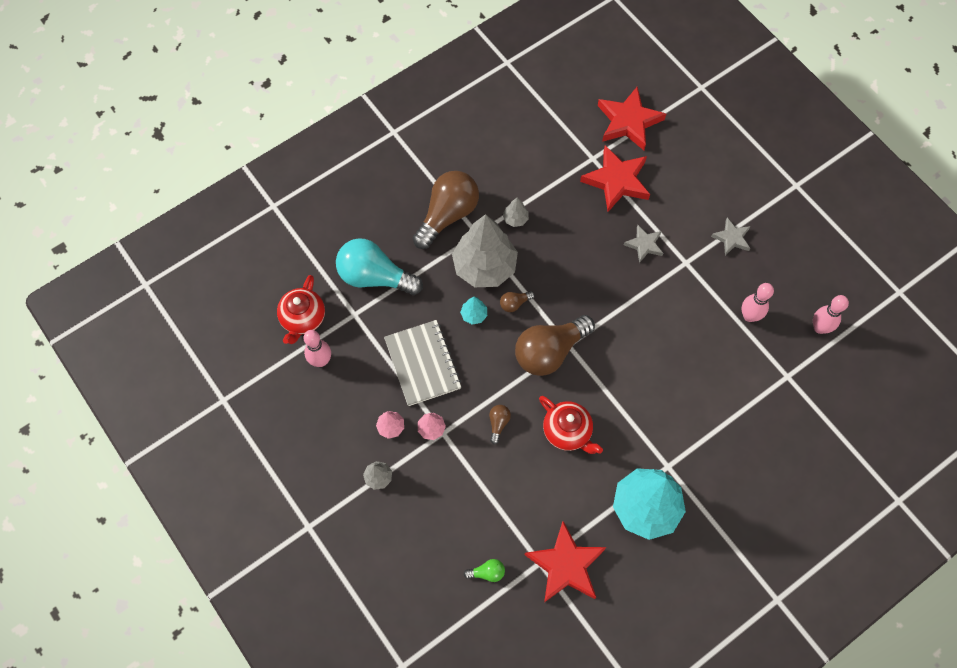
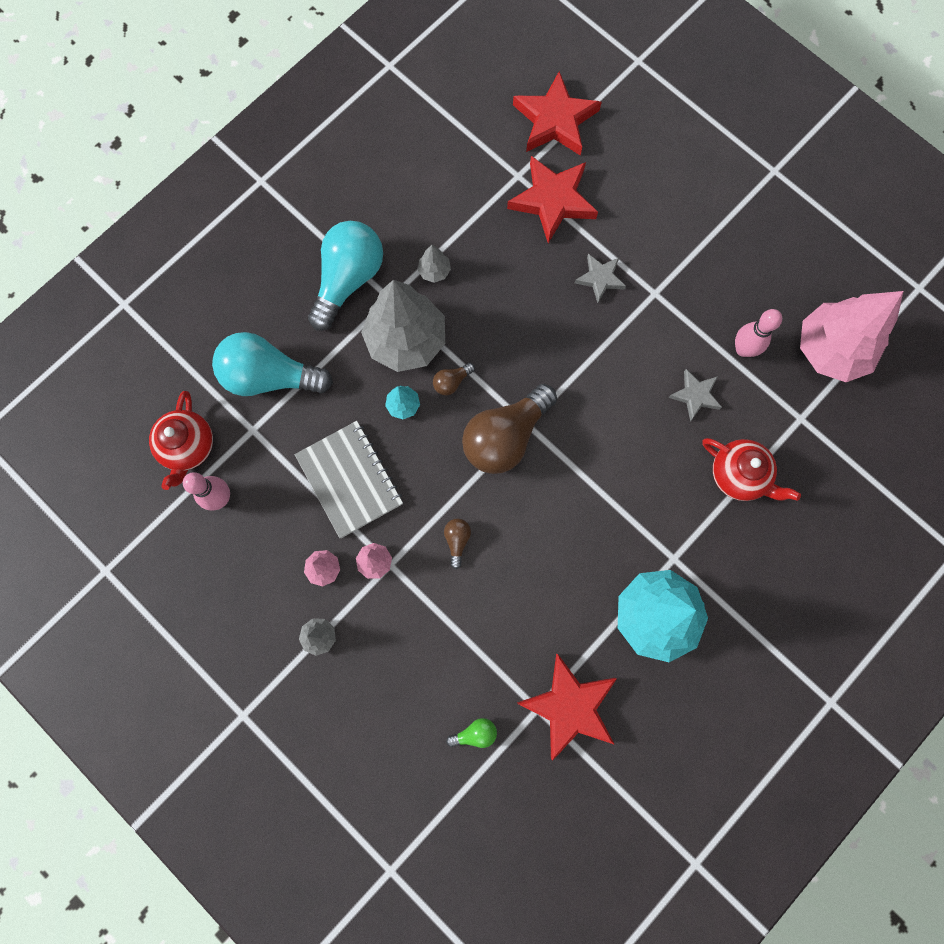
camera: 10 degrees left, 10 degrees up
(448, 215) = (348, 280): brown light bulb -> turquoise light bulb
(567, 431) = (544, 536): red teapot -> red teapot (739, 475)
(731, 238) = (706, 252): grey star -> grey star (695, 395)
(819, 328) = (830, 350): pink bowling pin -> pink tree

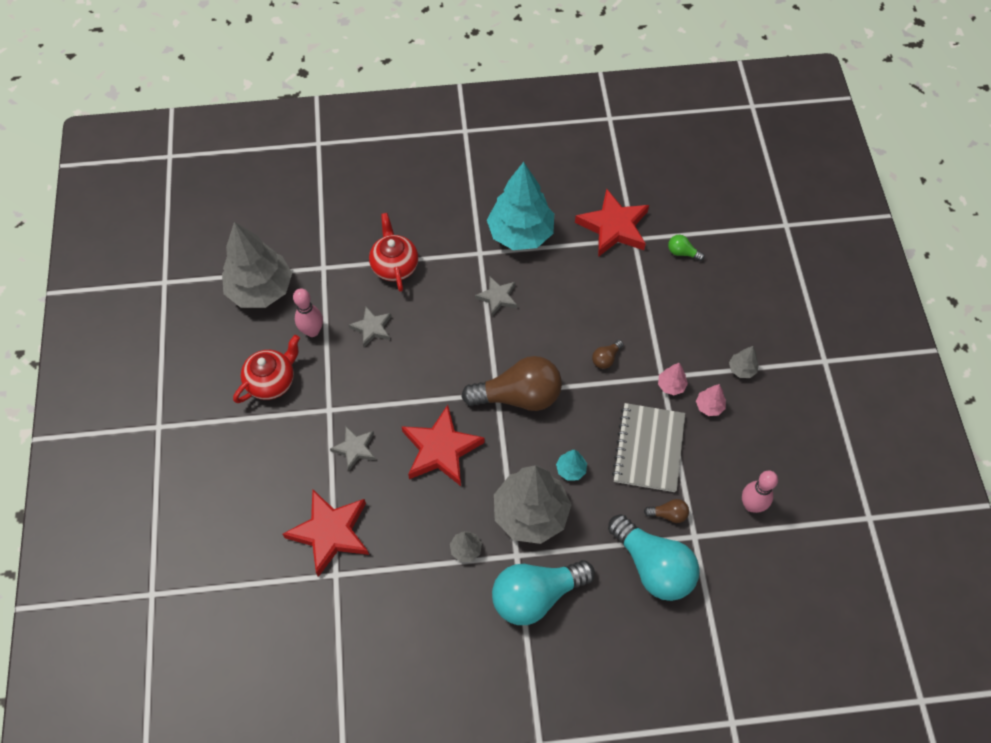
camera: 140 degrees left, 15 degrees down
(188, 447) = (752, 560): red teapot -> red teapot (272, 381)
(451, 382) = (523, 459): brown light bulb -> brown light bulb (668, 514)
(555, 120) = (264, 597): red star -> red star (441, 449)
(612, 522) = (497, 297): none -> grey star
(830, 350) = (260, 290): pink tree -> grey tree

